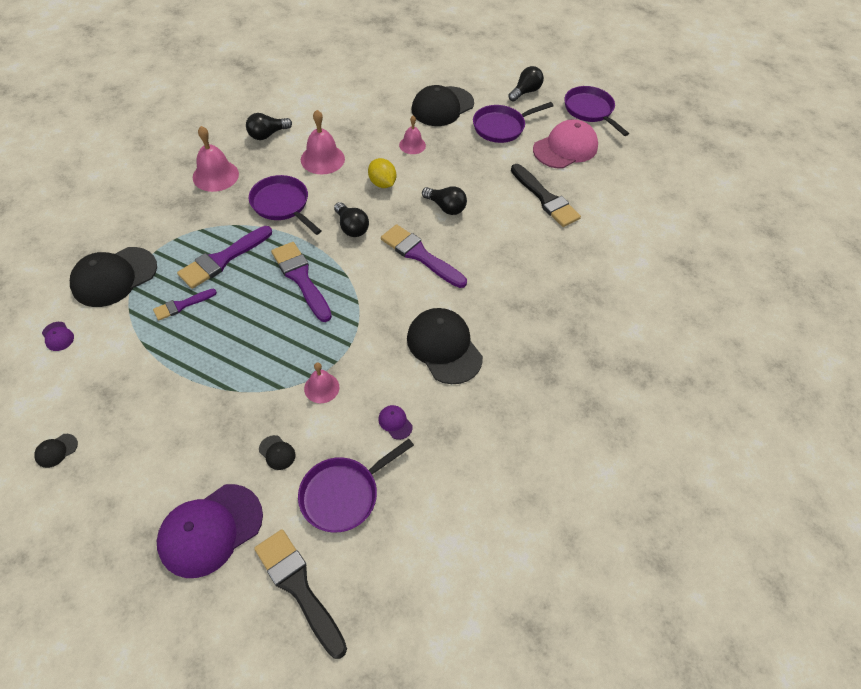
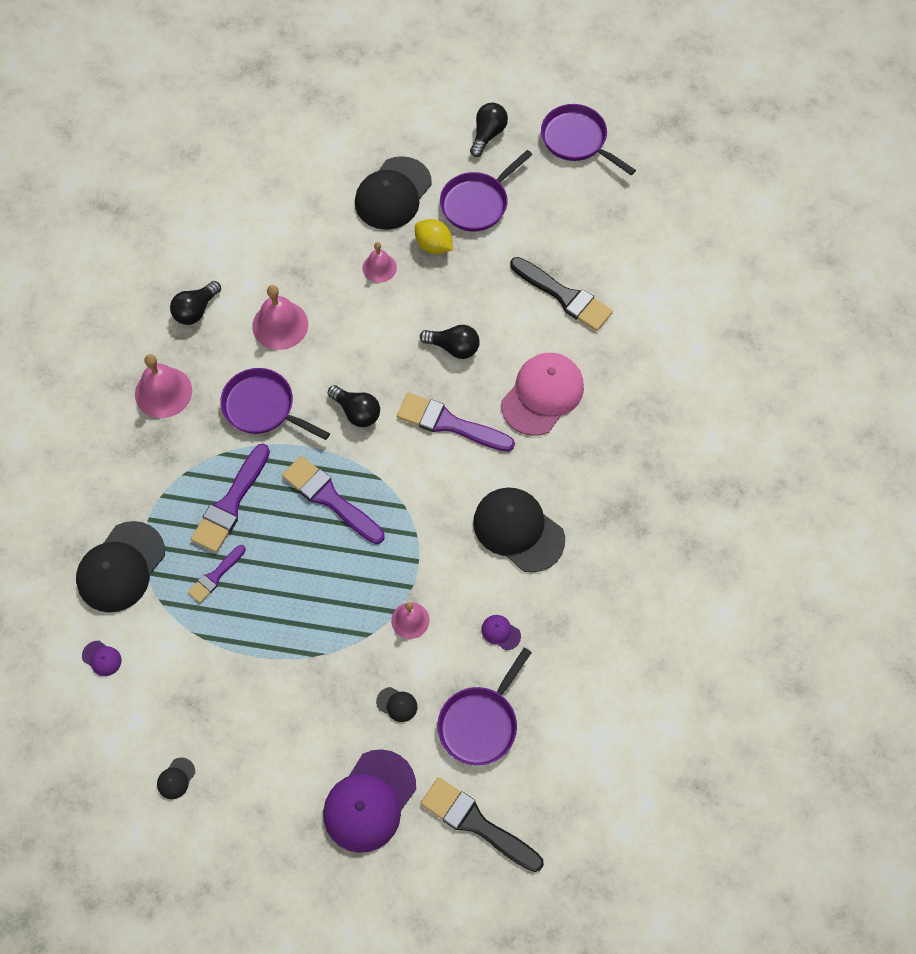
camera: 15 degrees left, 10 degrees up
(382, 183) = (366, 337): yellow lemon -> yellow lemon (433, 245)
(565, 148) = (564, 211): pink cap -> pink cap (542, 395)

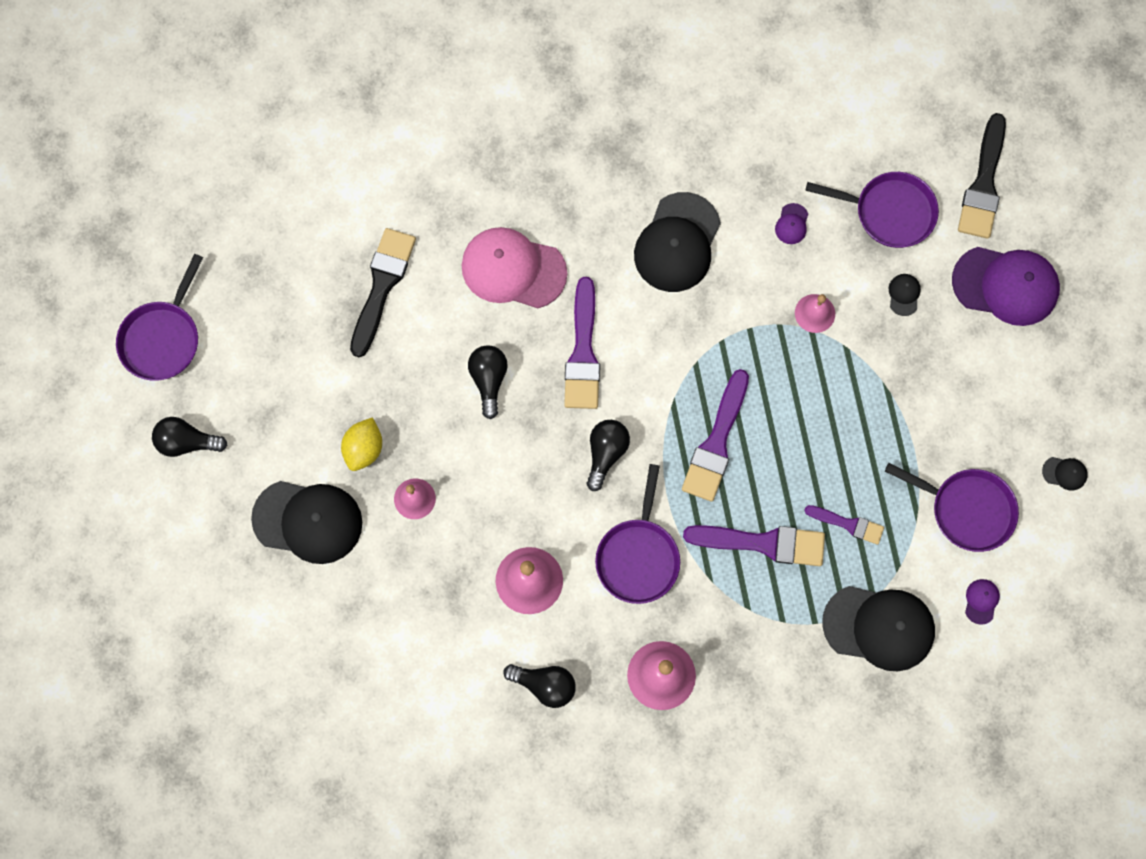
camera: 110 degrees left, 10 degrees up
(477, 203) = (289, 420): purple pan -> purple pan (966, 509)

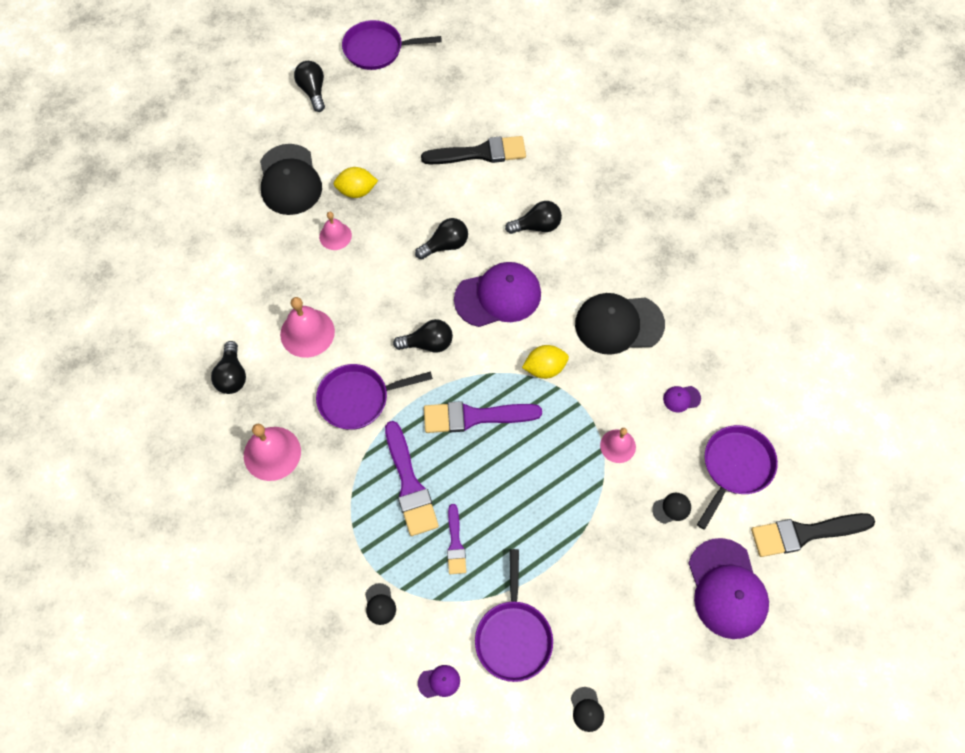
camera: 65 degrees right, 10 degrees down
(513, 269) = (536, 226): pink cap -> black light bulb
(583, 352) = (498, 296): purple brush -> purple cap
(693, 344) = (544, 368): none -> yellow lemon
(879, 627) = (380, 604): black cap -> black cap, size x0.41
(889, 212) = (735, 467): purple pan -> purple pan turned 135 degrees counterclockwise

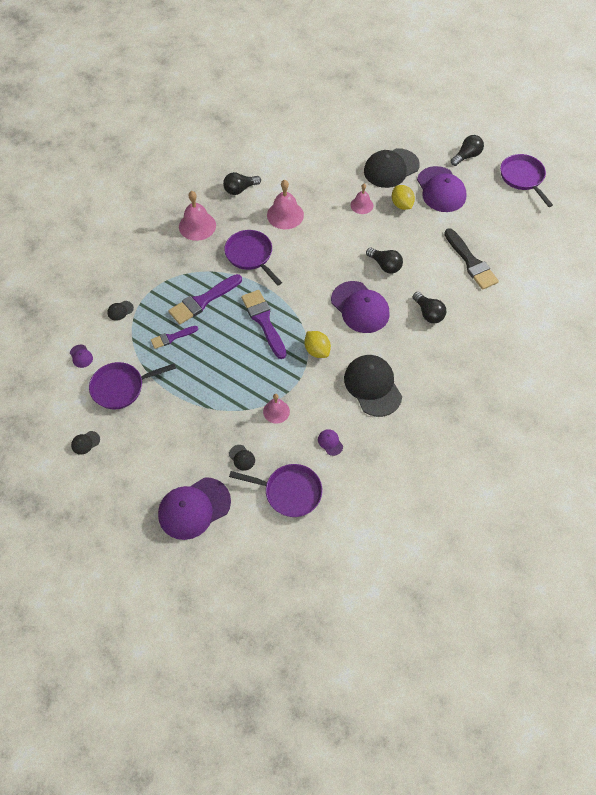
camera: 70 degrees right, 5 degrees down
(353, 139) = (441, 190): none -> purple cap
(428, 343) = (306, 279): black light bulb -> none
(805, 533) = (254, 553): black brush -> none

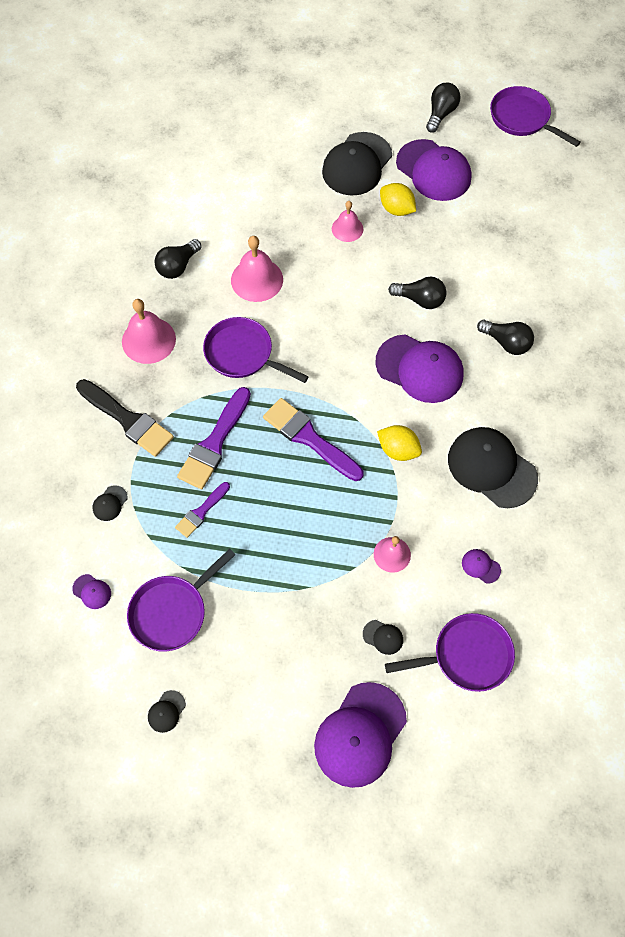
camera: 25 degrees left, 5 degrees up
(471, 262) = (520, 254): black brush -> black brush (127, 420)

